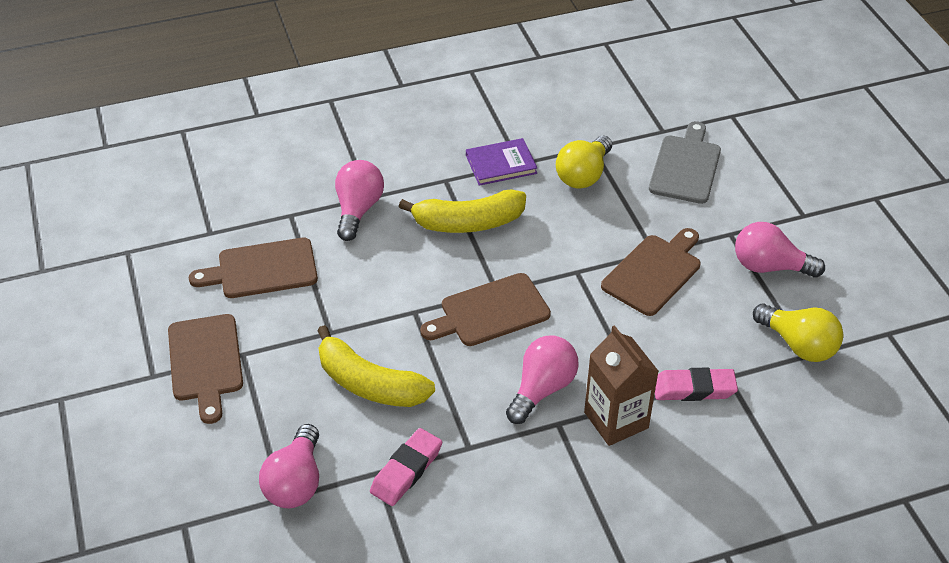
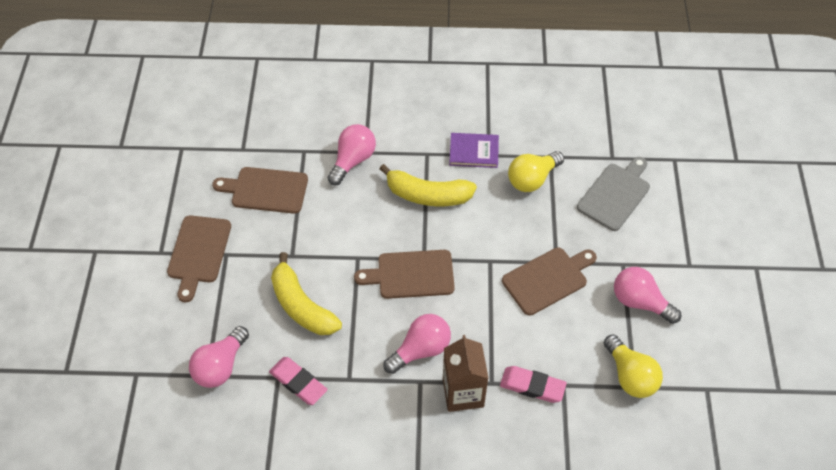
camera: 20 degrees right, 10 degrees up
(406, 470) = (298, 382): pink eraser -> pink eraser turned 75 degrees clockwise

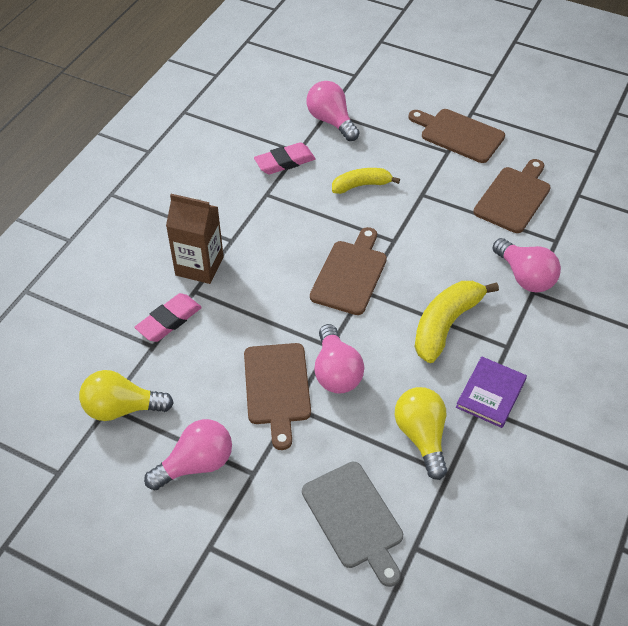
camera: 115 degrees right, 5 degrees down
(301, 305) = (361, 185): yellow banana -> yellow banana, size x0.64
(421, 350) = (263, 252): pink light bulb -> pink light bulb (336, 372)

